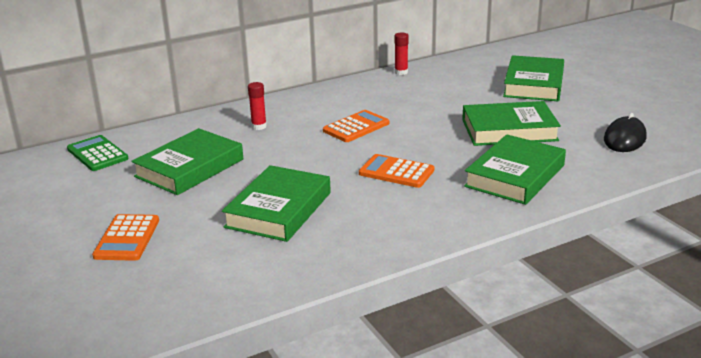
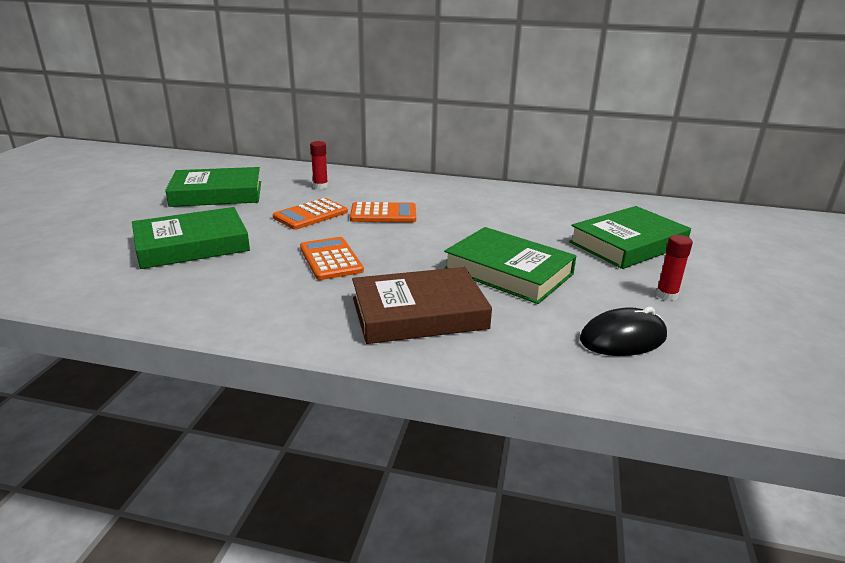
camera: 40 degrees right, 0 degrees up
(97, 154) = (196, 165): green calculator -> none
(127, 238) = (81, 219): orange calculator -> orange calculator (310, 215)
(401, 72) = (516, 189): red glue stick -> red glue stick (666, 295)
(515, 176) = (419, 313): green book -> brown book

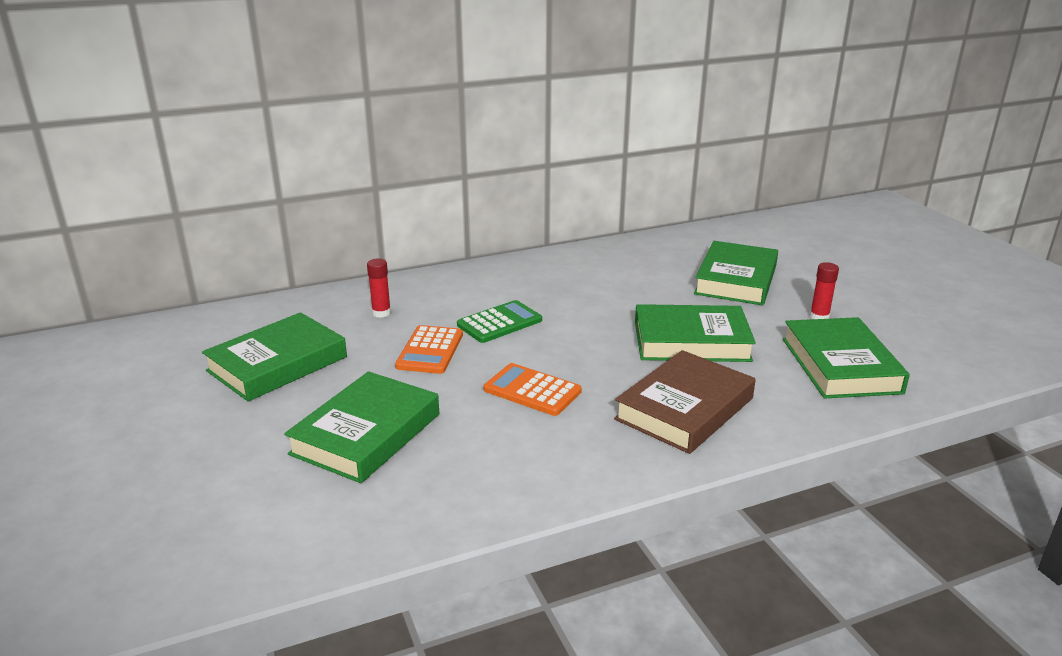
camera: 35 degrees left, 0 degrees up
(383, 214) = (499, 322): orange calculator -> green calculator
(623, 338) = (840, 365): black mouse -> green book

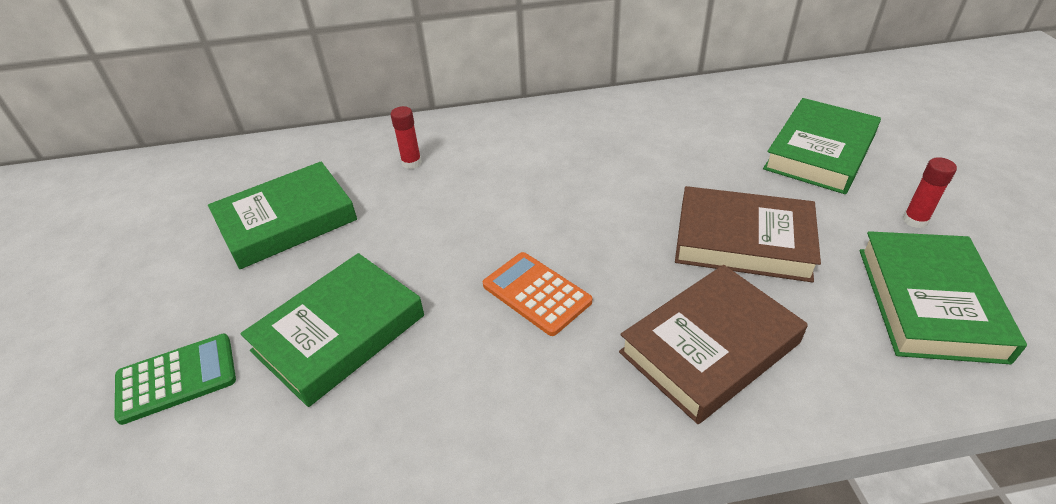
camera: 15 degrees right, 15 degrees up
(430, 350) = (444, 221): orange calculator -> none
(499, 322) = (530, 189): green calculator -> green calculator (176, 378)
(691, 341) = (743, 241): green book -> brown book

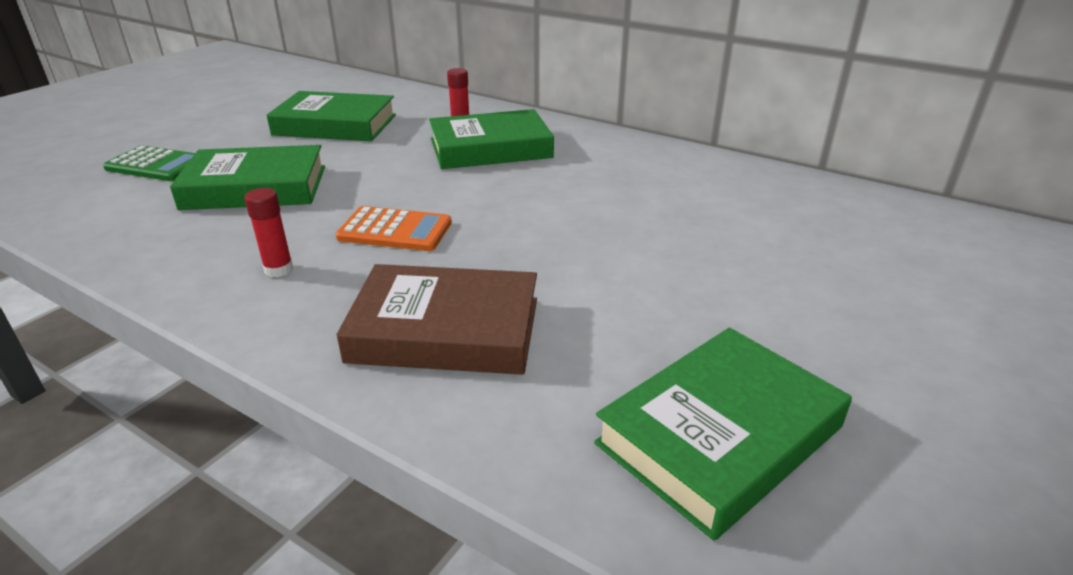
camera: 40 degrees right, 10 degrees down
(536, 293) = (395, 230): orange calculator -> orange calculator turned 105 degrees clockwise
(743, 241) = (616, 287): brown book -> none
(819, 152) = (837, 271): green book -> green book (490, 148)
(915, 220) = (846, 372): red glue stick -> red glue stick (279, 269)

